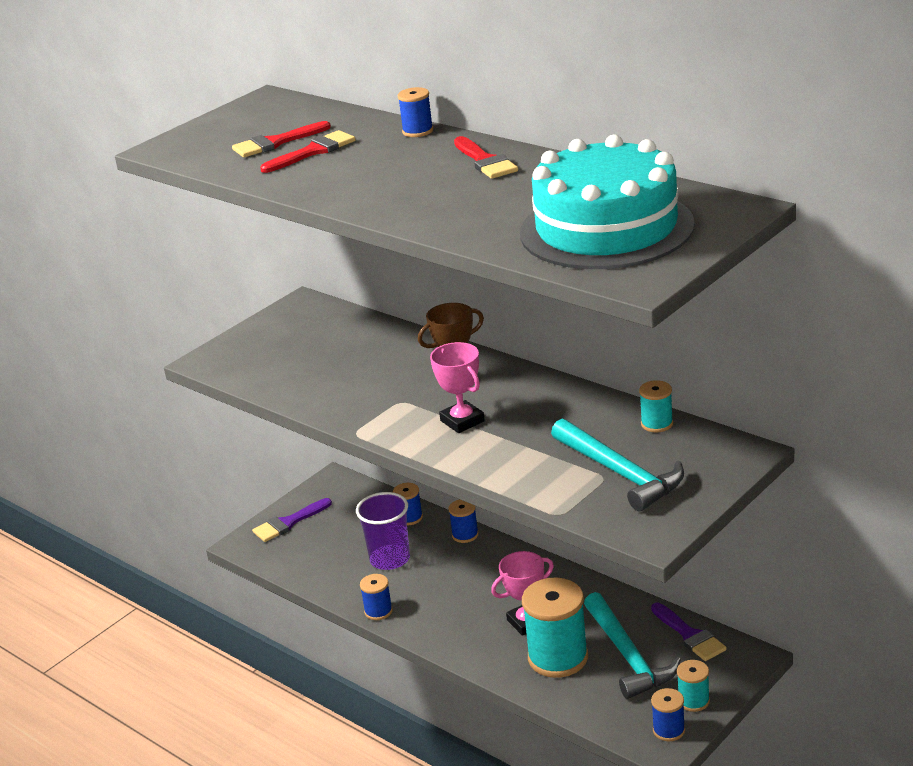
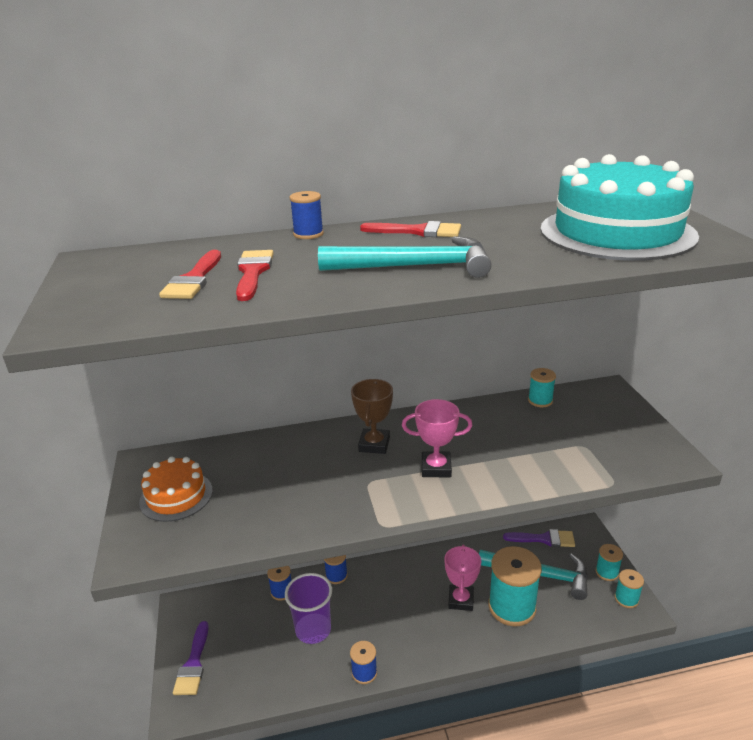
camera: 55 degrees left, 0 degrees up
(282, 338) = (176, 496): none -> orange cake
(620, 473) = (586, 438): turquoise hammer -> turquoise hammer (415, 266)
(669, 730) = (626, 599): blue spool -> turquoise spool

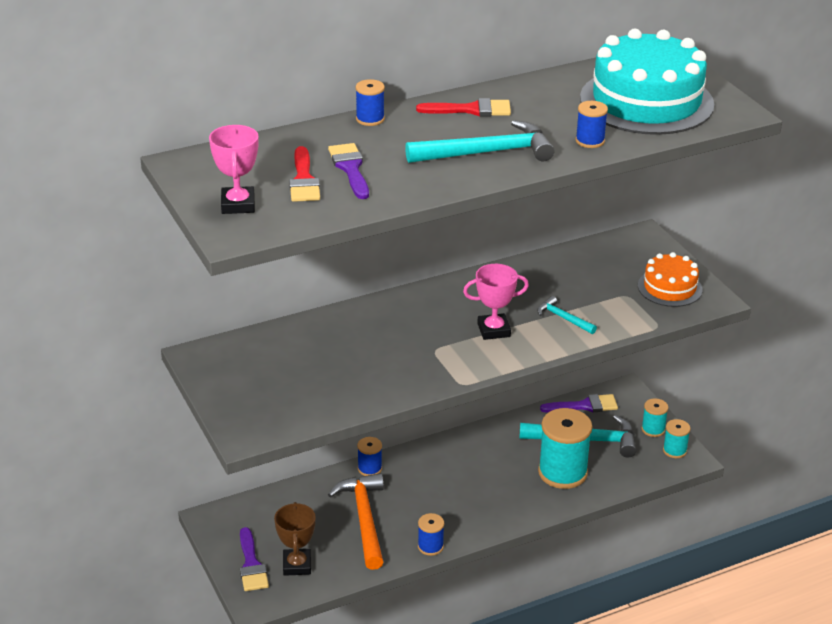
camera: 15 degrees left, 5 degrees up
(176, 496) = (254, 382): orange cake -> orange cake (669, 288)
(253, 272) = (350, 168): red brush -> purple brush
(282, 591) = (315, 491): blue spool -> blue spool (590, 141)
(313, 629) = (364, 519): purple cup -> orange hammer
(374, 444) = (425, 315): brown trophy -> brown trophy (297, 565)
(461, 600) = (509, 473): pink trophy -> pink trophy (238, 205)
(512, 463) = (563, 318): none -> turquoise hammer
(540, 401) = (577, 254): turquoise spool -> none

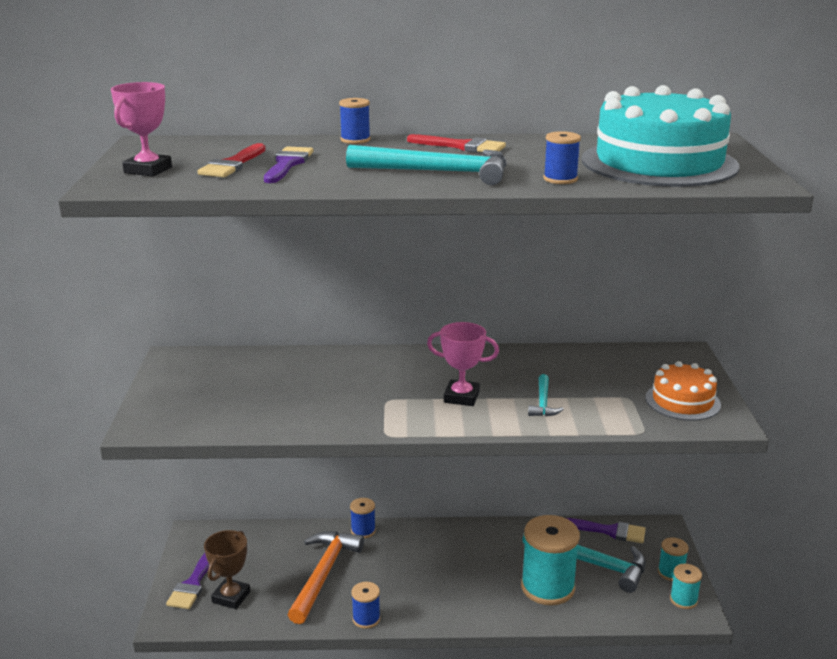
camera: 25 degrees right, 10 degrees down
(563, 318) = (543, 402): turquoise hammer -> turquoise hammer turned 150 degrees counterclockwise

